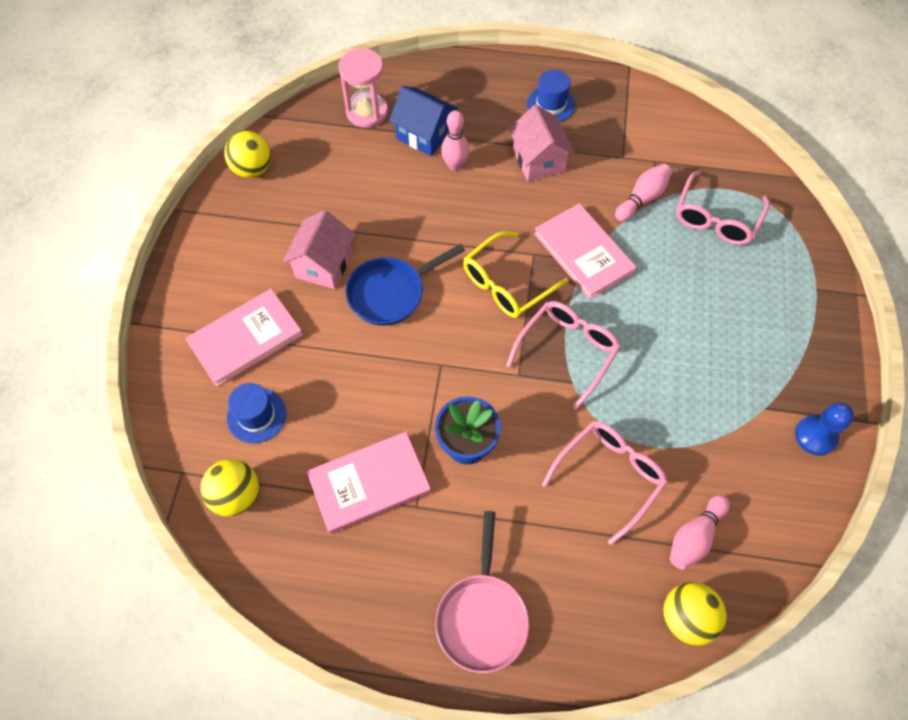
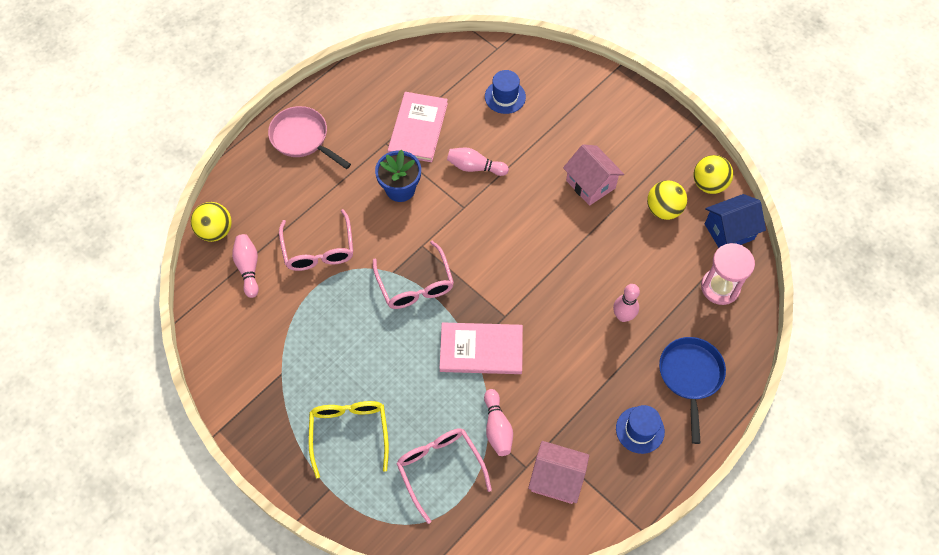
camera: 125 degrees right, 0 degrees up
(236, 495) = (462, 66): yellow ball -> yellow ball (663, 210)
(245, 339) = (563, 115): pink book -> none
(380, 385) = (475, 167): none -> pink bowling pin
(390, 293) = (539, 210): blue pan -> blue pan (690, 376)
(424, 134) = (669, 314): blue house -> blue house (729, 231)
(507, 284) = (493, 283): yellow glasses -> yellow glasses (349, 433)
(538, 160) = (587, 378): pink house -> pink house (556, 479)
(815, 436) = (240, 388): blue pawn -> none

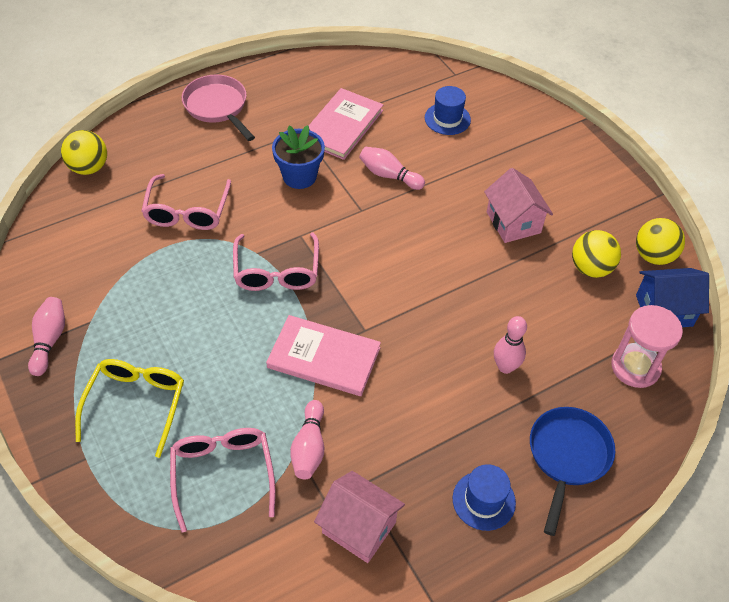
camera: 15 degrees right, 10 degrees down
(248, 268) = (105, 210): pink bowling pin -> pink bowling pin (49, 340)

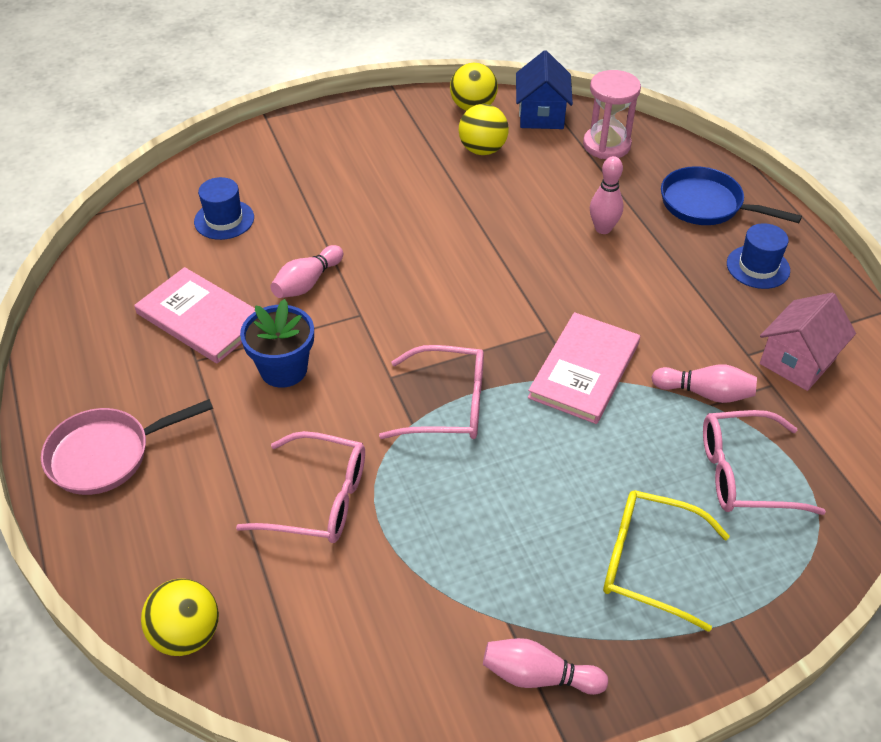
camera: 80 degrees left, 5 degrees down
(513, 222) = (408, 192): pink house -> none

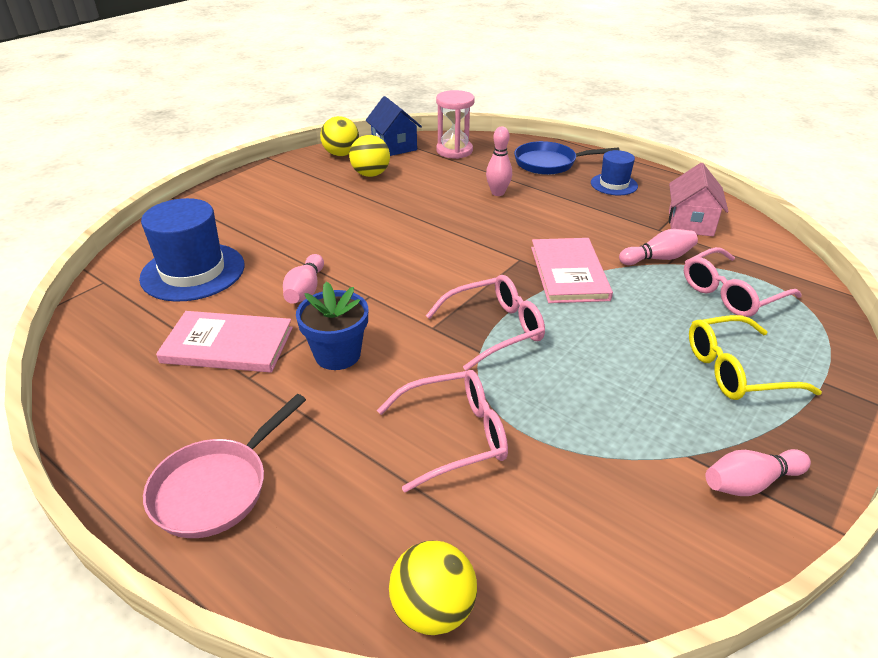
camera: 30 degrees left, 10 degrees down
(224, 220) = (193, 272): blue hat -> blue hat, size x1.78

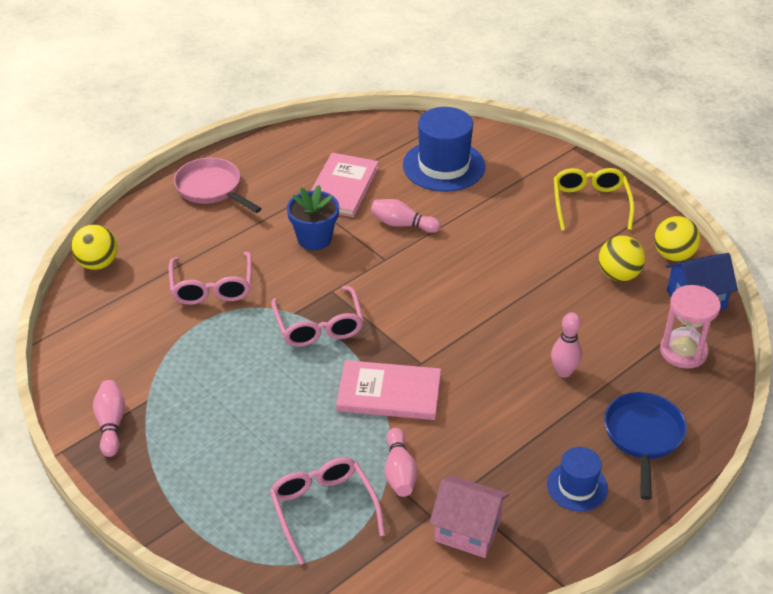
camera: 100 degrees right, 5 degrees up
(736, 370) = (218, 465): yellow glasses -> yellow glasses (590, 204)

